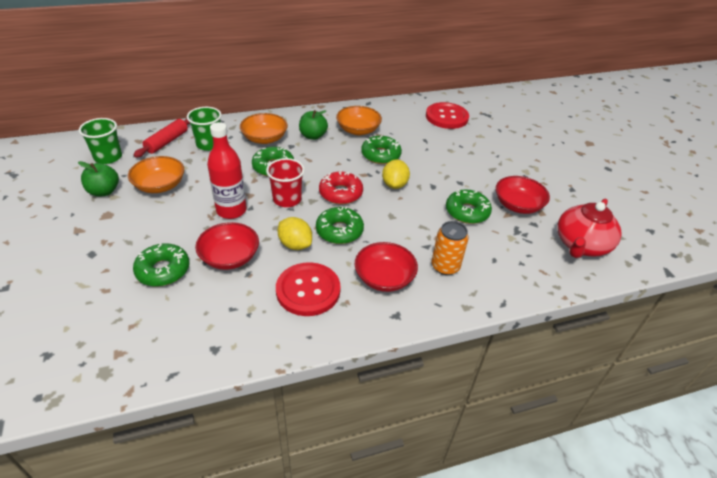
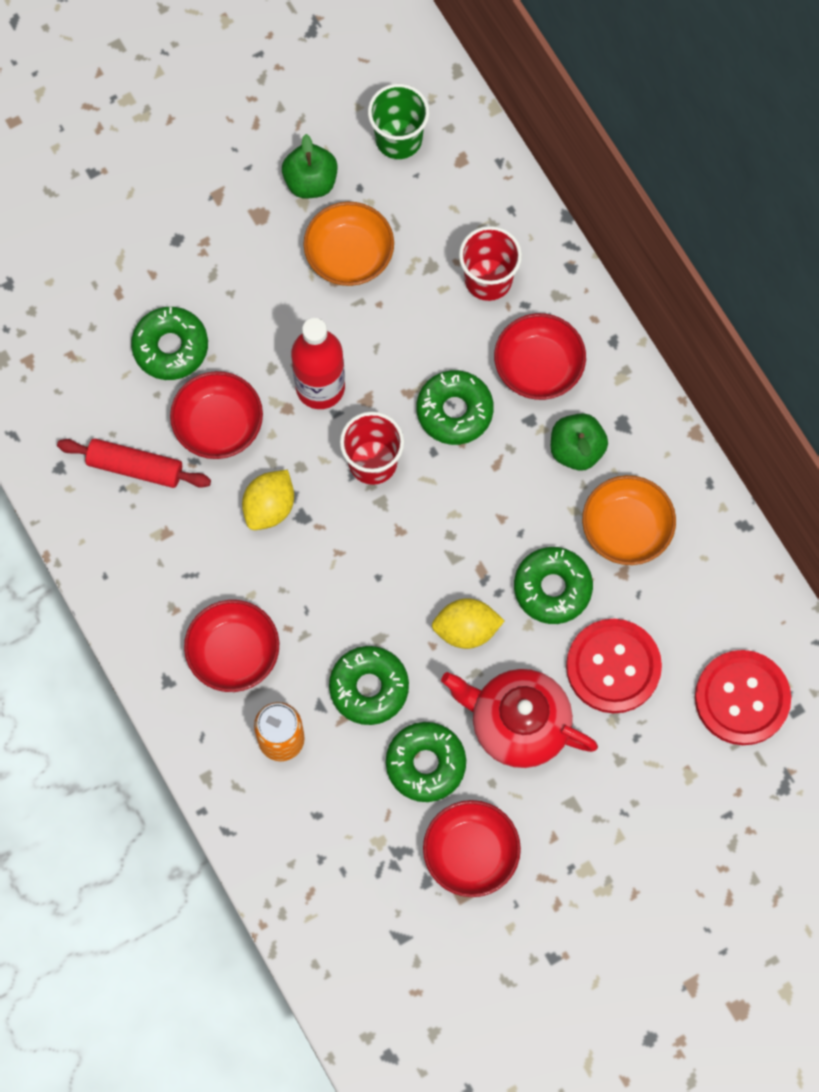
camera: 80 degrees right, 30 degrees up
(167, 142) = (473, 207): red rolling pin -> red rolling pin (135, 467)
(209, 144) = (488, 279): green cup -> red cup
(264, 138) = (538, 366): orange bowl -> red bowl
(308, 290) = (183, 552): red button -> red button (613, 667)
(339, 231) = (318, 564): green donut -> green donut (369, 688)
(340, 193) = (414, 543): red donut -> none
(581, 245) = (391, 960): red teapot -> red teapot (517, 724)

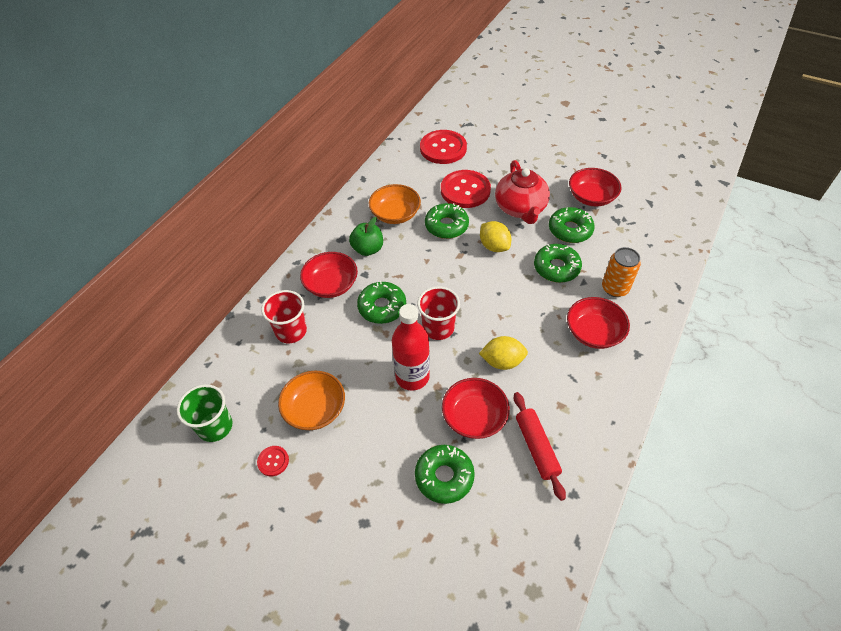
camera: 120 degrees left, 20 degrees down
(311, 181) = (273, 461): green apple -> red button

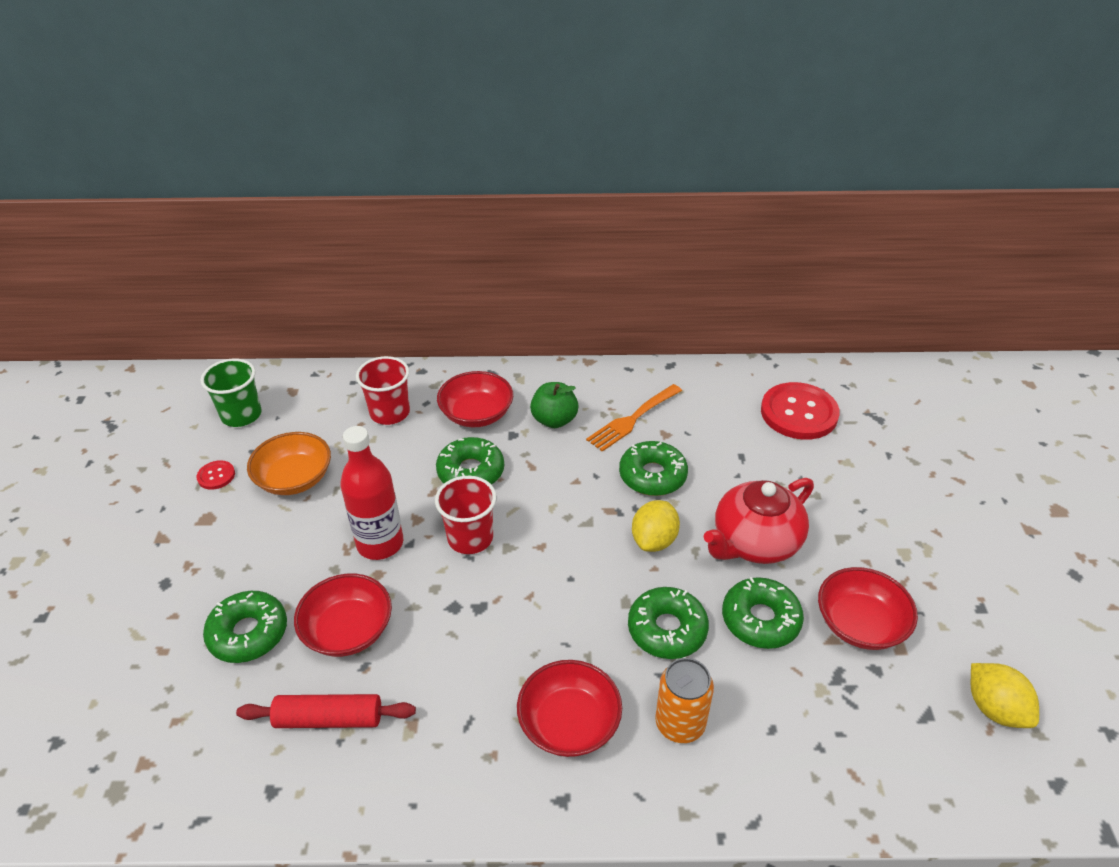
camera: 60 degrees right, 10 degrees down
(395, 214) = (633, 419): orange bowl -> orange fork
(465, 190) = (737, 468): red button -> none
(502, 361) = (452, 627): yellow lemon -> yellow lemon (994, 708)
(536, 447) = (329, 719): red rolling pin -> red rolling pin turned 45 degrees clockwise

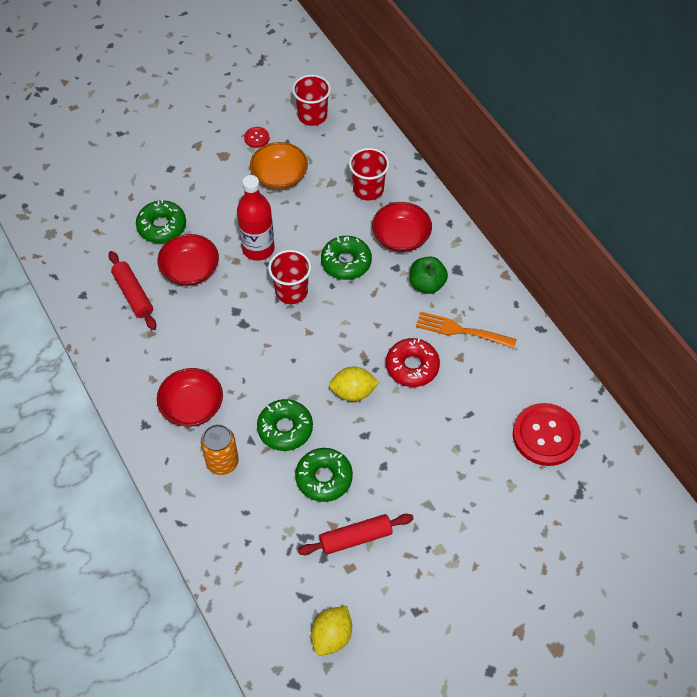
camera: 60 degrees right, 15 degrees up
(241, 415) = (312, 116): green cup -> red cup
(652, 476) = (412, 367): green donut -> red donut
(754, 542) = (389, 452): red teapot -> none
(860, 624) = (356, 538): red bowl -> red rolling pin

